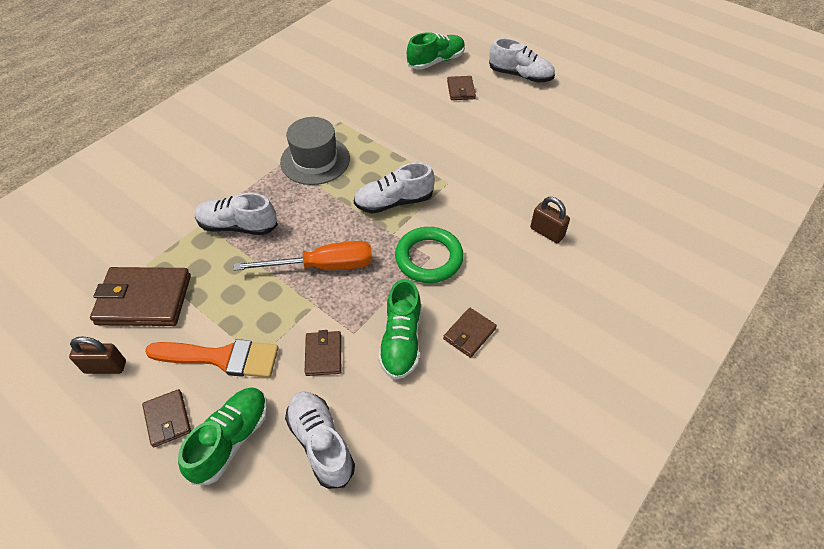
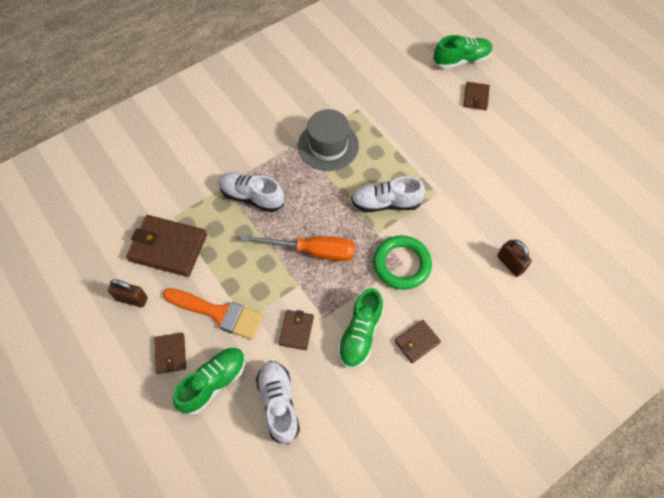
camera: 15 degrees right, 10 degrees up
(520, 75) = (536, 92): white shoe -> none

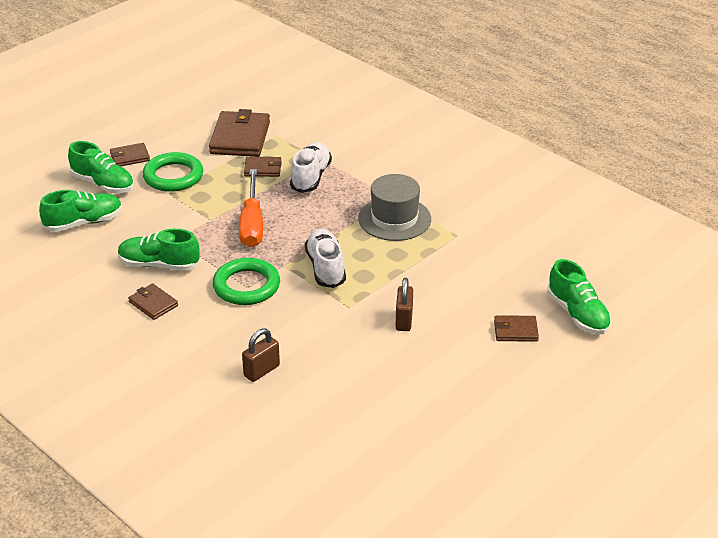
camera: 80 degrees right, 25 degrees down
(132, 299) = (182, 128): brown padlock -> brown padlock (404, 320)
(218, 313) = (173, 176): orange brush -> green ring
(279, 403) = (84, 223): white shoe -> green shoe
(296, 330) = (159, 224): brown wallet -> brown wallet (263, 169)

